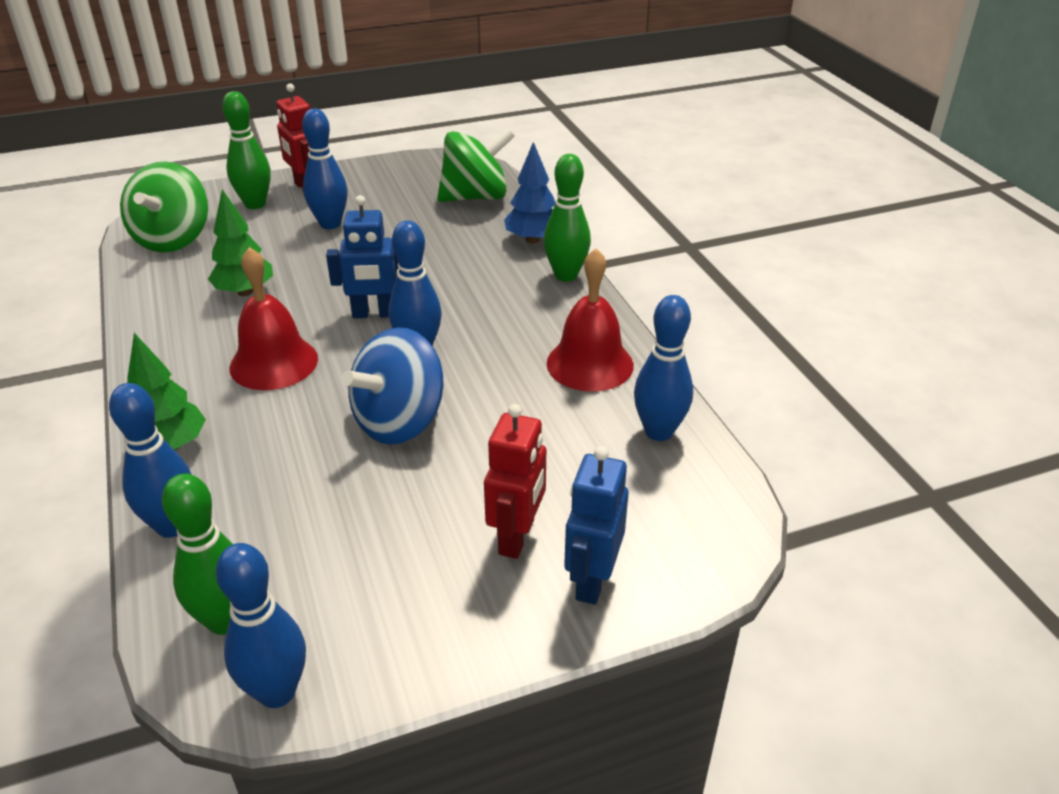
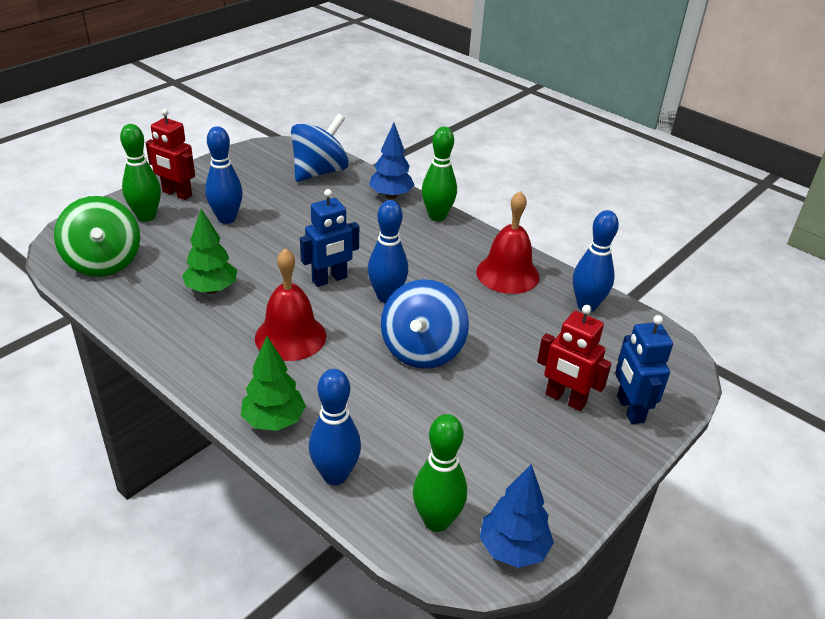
camera: 30 degrees left, 0 degrees up
(277, 692) = (513, 549): blue bowling pin -> blue tree
(475, 197) = (319, 172): green spinning top -> blue spinning top
(517, 537) = (565, 399): red robot -> red robot turned 135 degrees clockwise

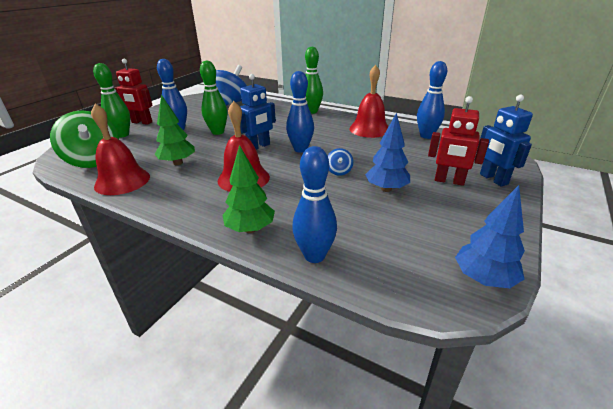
camera: 10 degrees left, 5 degrees down
(135, 309) = (122, 181): none -> red bell
(391, 195) = (279, 107): blue tree -> blue tree (386, 189)
(422, 350) = (339, 171): blue spinning top -> blue spinning top, size x0.44
(436, 521) = (412, 271): green bowling pin -> green bowling pin (218, 132)

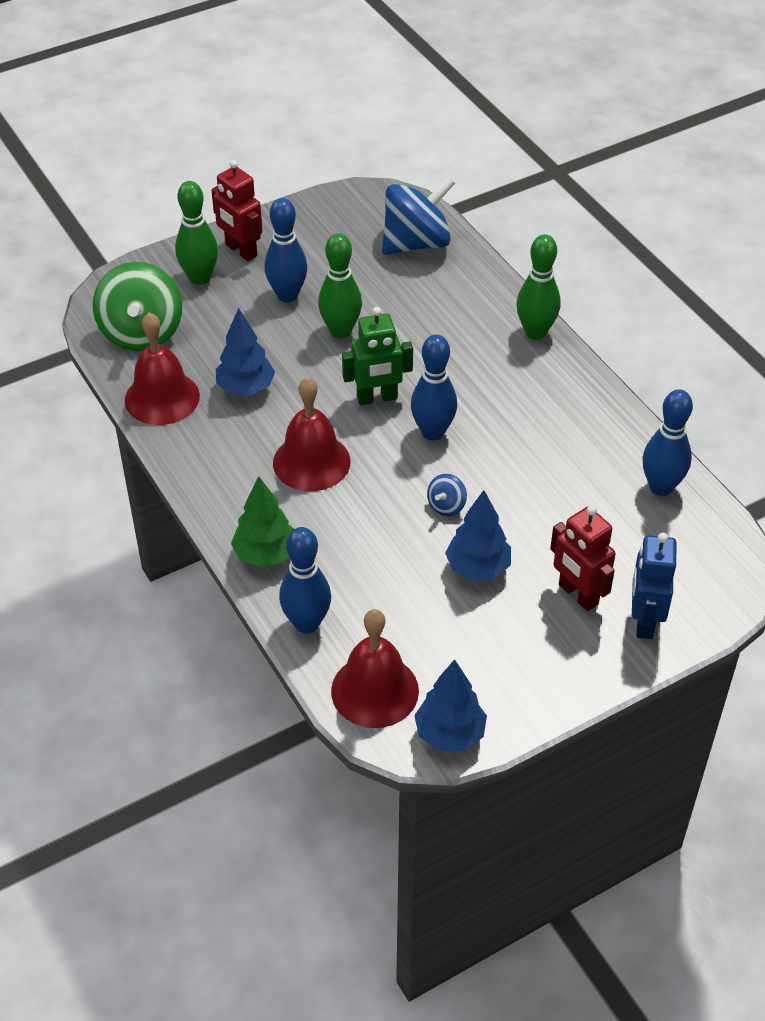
camera: 30 degrees right, 15 degrees up
(178, 163) = (246, 388): green tree -> blue tree
(259, 147) = (377, 398): blue robot -> green robot
(369, 129) = (586, 427): red bell -> red bell (375, 690)

